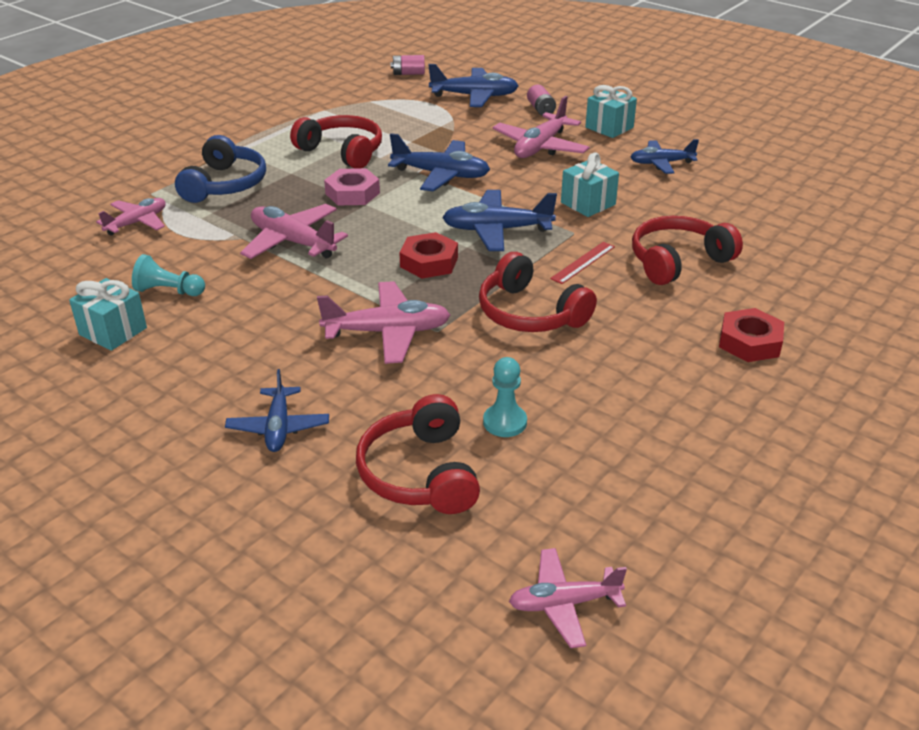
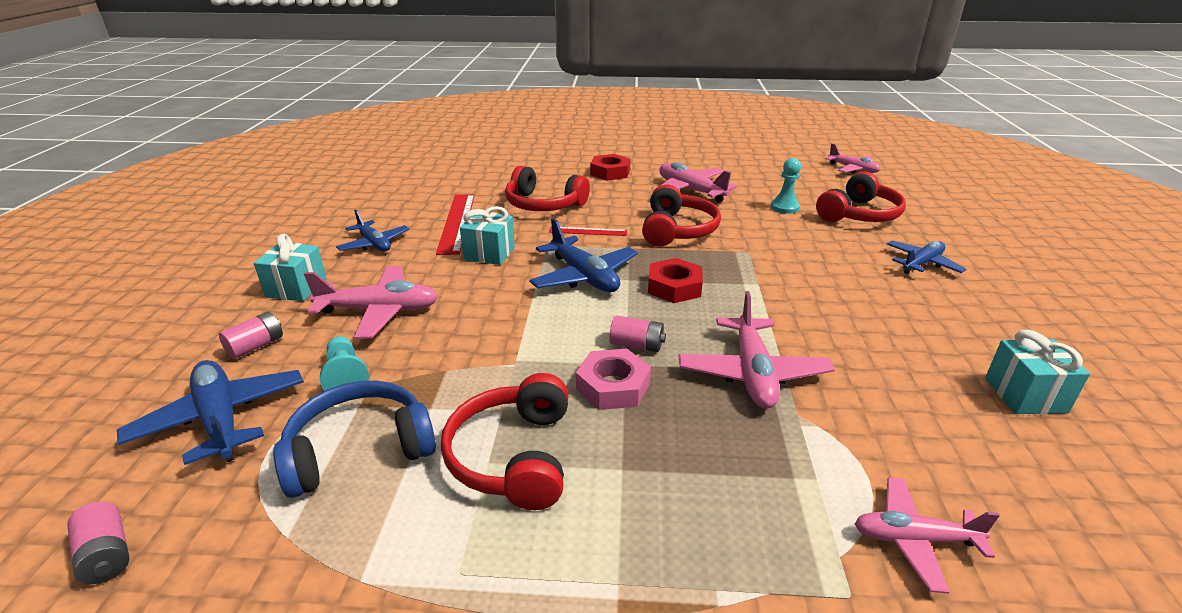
camera: 125 degrees left, 5 degrees down
(169, 291) = (936, 402): turquoise pawn -> turquoise pawn (345, 377)
(224, 184) = (724, 521): blue headphones -> blue headphones (359, 450)
(379, 216) = (636, 345): none -> pink battery
(387, 332) = (781, 267): pink plane -> pink plane (690, 191)
(441, 175) = (506, 346): blue plane -> none
(674, 205) = (457, 222): none -> red ruler

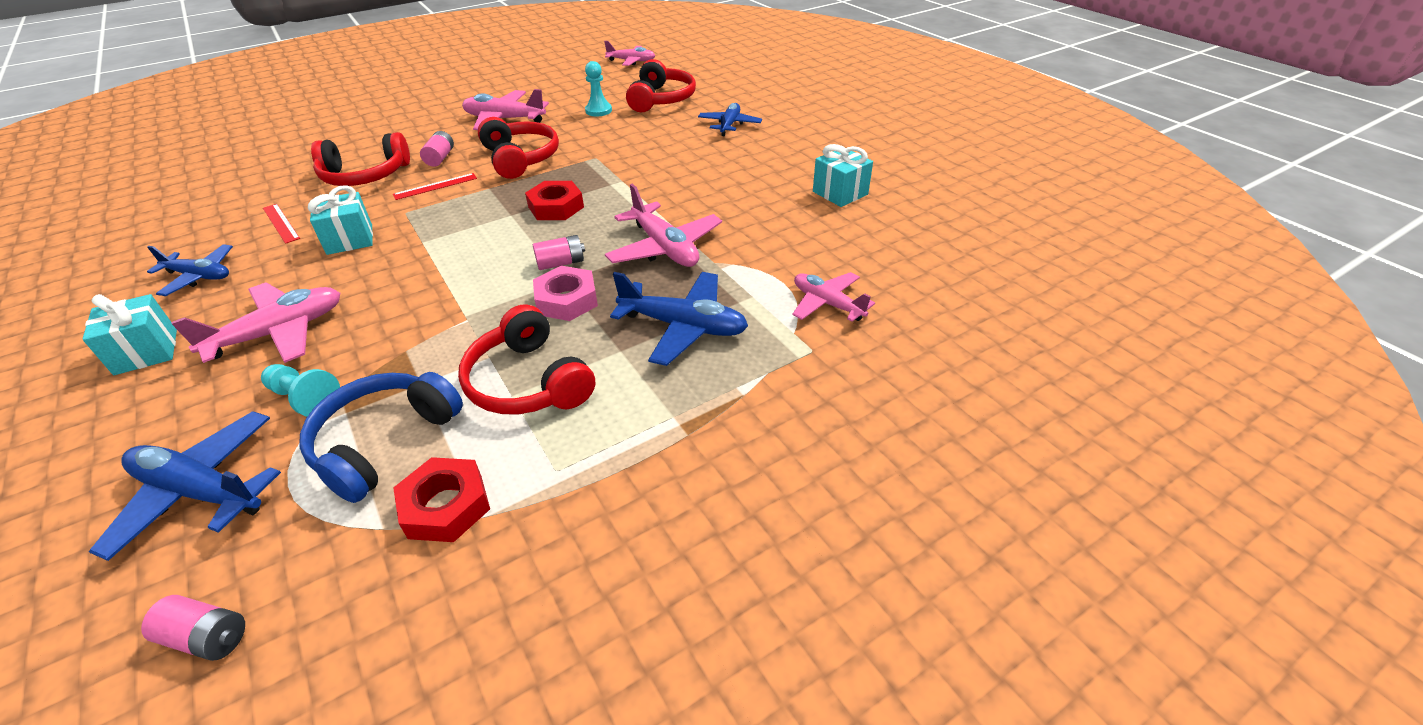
camera: 35 degrees left, 10 degrees up
(256, 346) = (162, 420): pink battery -> pink battery (440, 158)
(457, 222) = (281, 223): red ruler -> red ruler, size x0.56
(584, 276) = (467, 227): blue plane -> blue plane (683, 326)
(610, 172) = (409, 124): red nut -> red nut (445, 506)
(914, 539) = (827, 304): pink plane -> pink plane turned 75 degrees clockwise

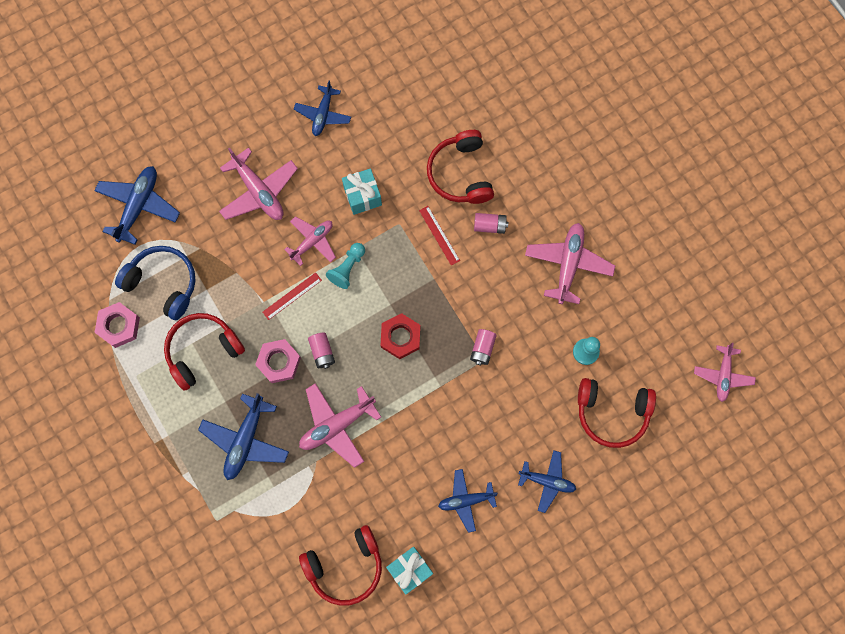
camera: 90 degrees right, 35 degrees up
(146, 352) = (247, 123): turquoise gift -> none
(207, 637) = (62, 246): pink battery -> pink battery (482, 349)
(281, 223) = (389, 138): red ruler -> red ruler (292, 296)
(305, 399) = (199, 230): turquoise pawn -> turquoise pawn (347, 268)
(445, 506) = (119, 326): red nut -> pink nut
(520, 158) = (485, 294): red headphones -> red headphones (345, 566)
(754, 163) = (466, 500): none -> blue plane
(827, 304) = (262, 537): pink plane -> pink plane (312, 242)

